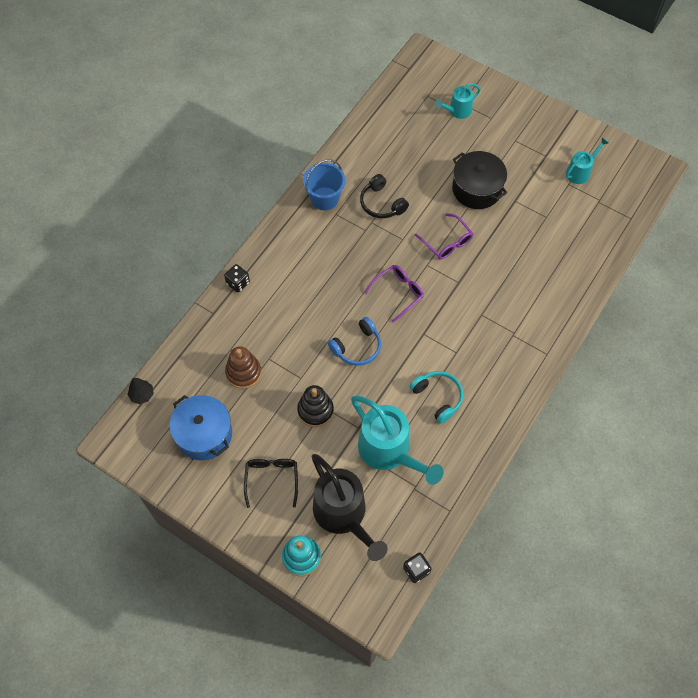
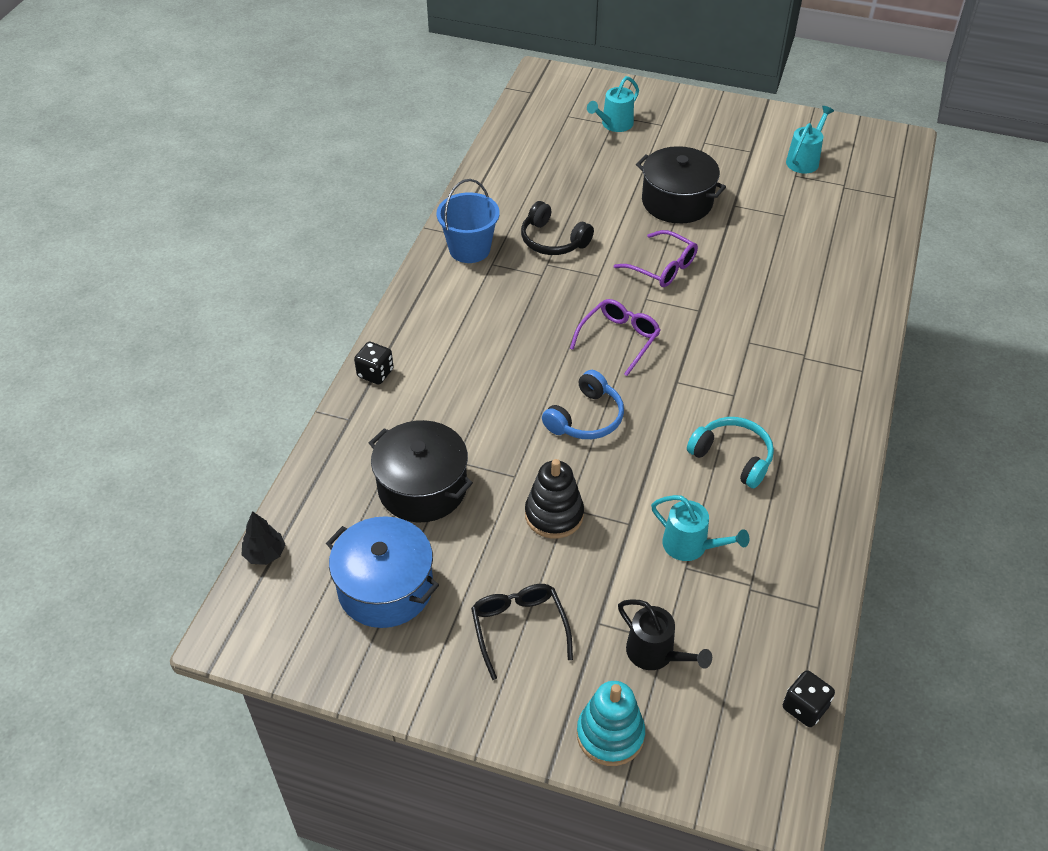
camera: 15 degrees left, 15 degrees down
(243, 372) = (422, 488): brown stacking toy -> black pot
(344, 516) = (656, 654): black watering can -> black watering can, size x0.52
(389, 452) = (691, 546): turquoise watering can -> turquoise watering can, size x0.52

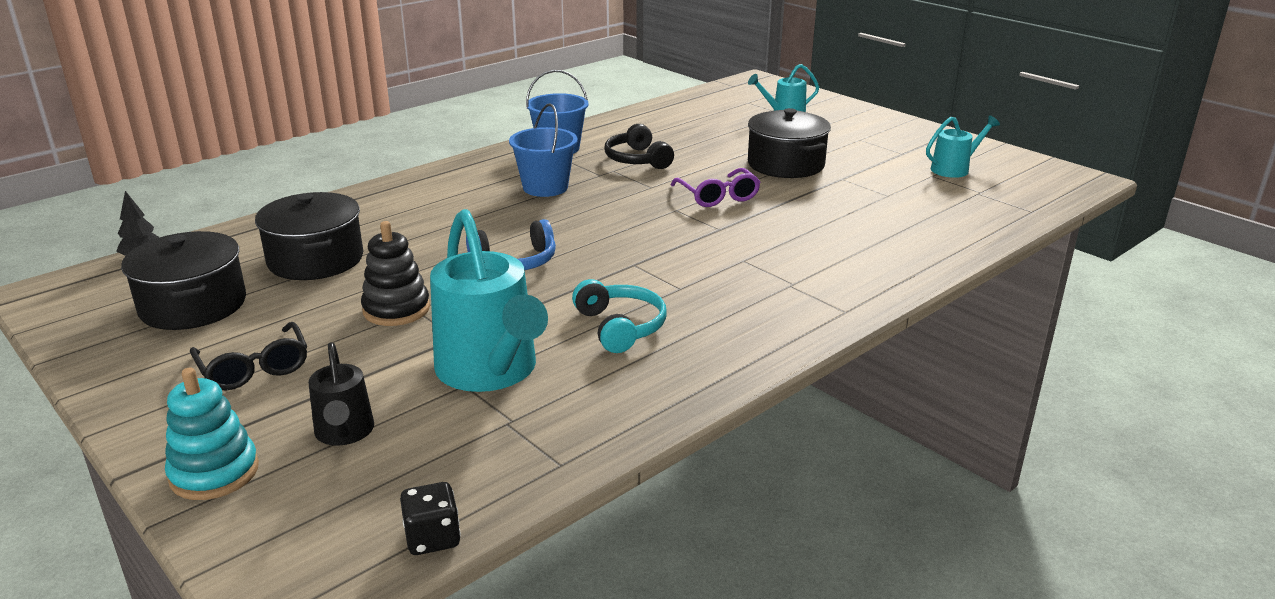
camera: 30 degrees right, 20 degrees down
(375, 373) = (381, 190): black dice -> none
(385, 588) = (193, 305): blue pot -> black pot
(514, 311) = (545, 187): none -> blue bucket
(519, 628) = (254, 368): black glasses -> black glasses turned 135 degrees clockwise
(619, 339) = (615, 225): purple glasses -> none
(691, 546) = (491, 372): turquoise watering can -> turquoise watering can, size x1.91

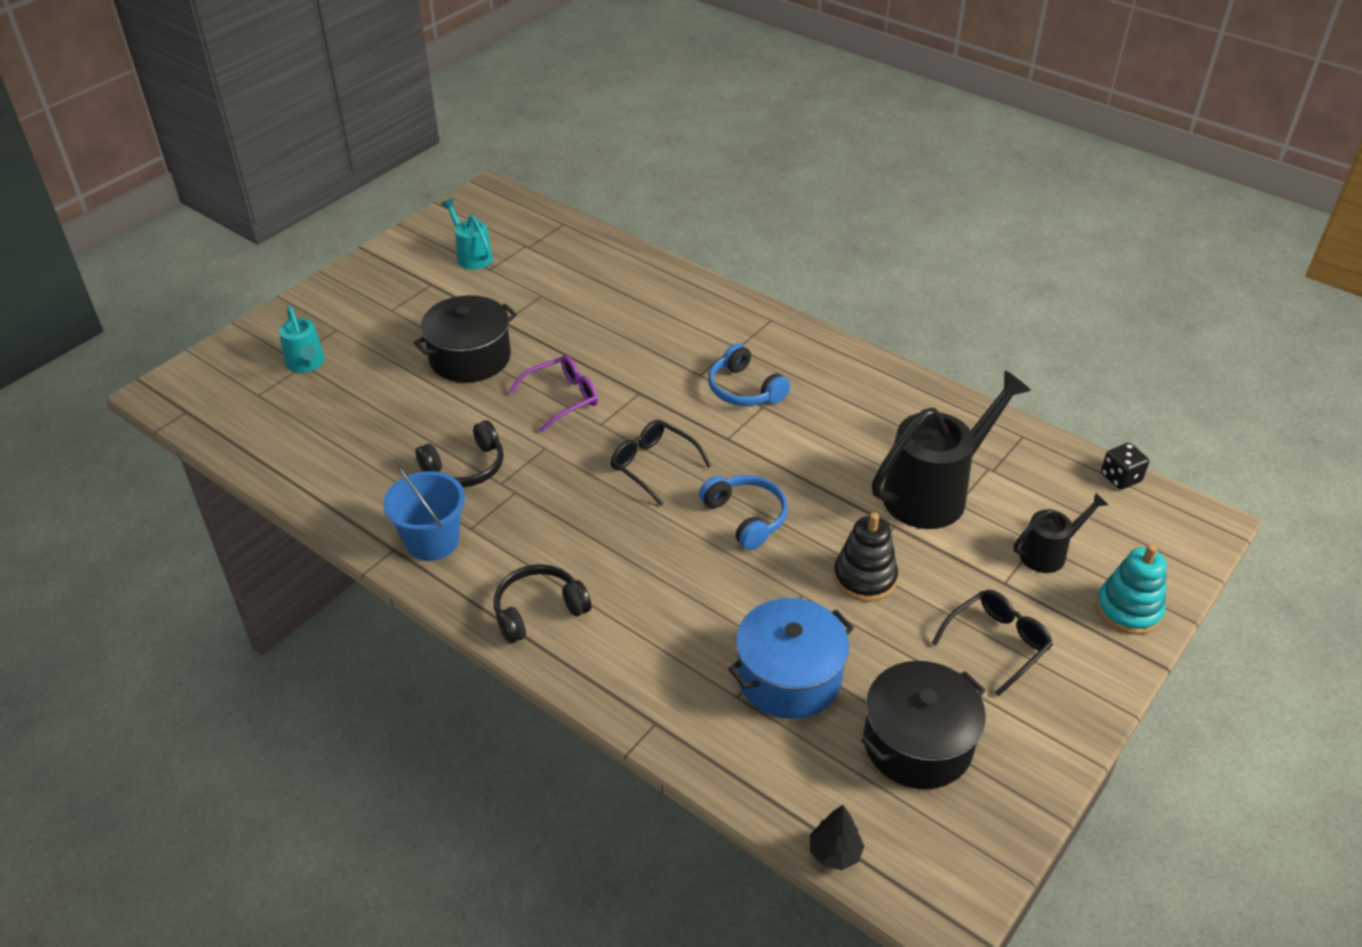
camera: 100 degrees left, 15 degrees up
(315, 259) = (789, 677): black pot -> blue pot
(463, 177) = (538, 611): none -> black headphones
(491, 372) = (934, 492): turquoise watering can -> black watering can
(545, 187) = (559, 530): blue bucket -> none
(608, 227) = (653, 465): none -> black glasses
(620, 327) = (839, 432): turquoise headphones -> none
(711, 281) = (744, 389): none -> blue headphones

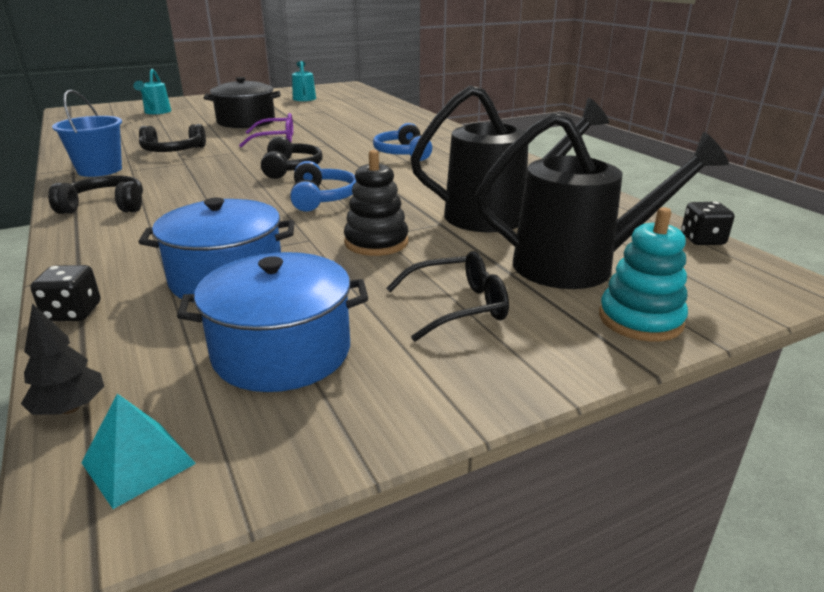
camera: 25 degrees right, 15 degrees down
(653, 465) = (291, 168): black glasses -> black headphones
(714, 768) = (73, 313): none -> black dice
(917, 743) = (282, 351): black pot -> blue pot
(927, 871) = (138, 463): none -> turquoise pyramid
(1049, 553) = (579, 265): black watering can -> black watering can, size x1.91

